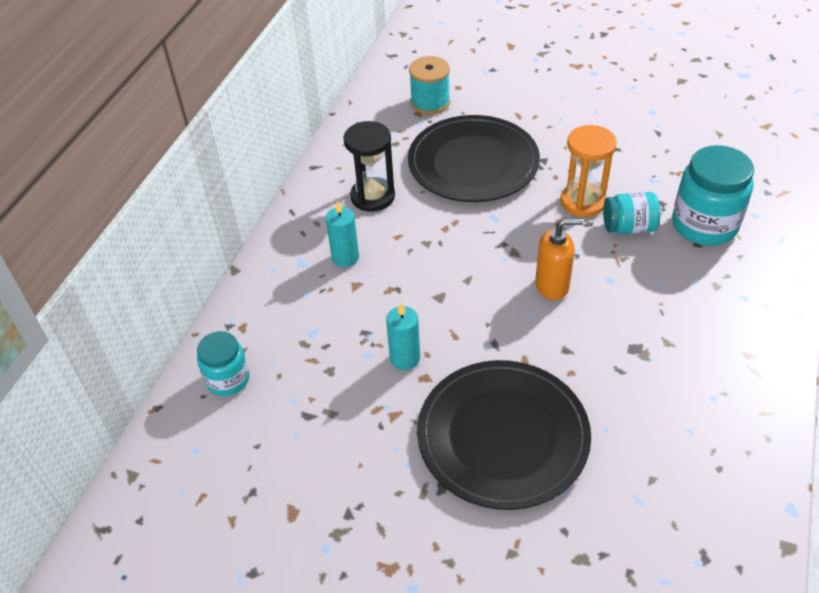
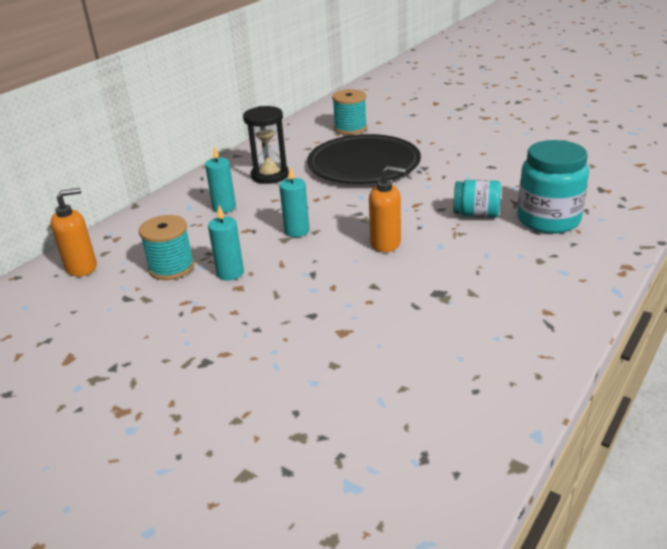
camera: 15 degrees right, 15 degrees down
(228, 379) = (82, 267): turquoise jar -> orange soap dispenser
(334, 361) = (171, 267): none -> turquoise spool
(447, 282) = (297, 231): none -> turquoise candle
(503, 436) = (281, 335): black plate -> none
(583, 202) = (444, 195): orange hourglass -> none

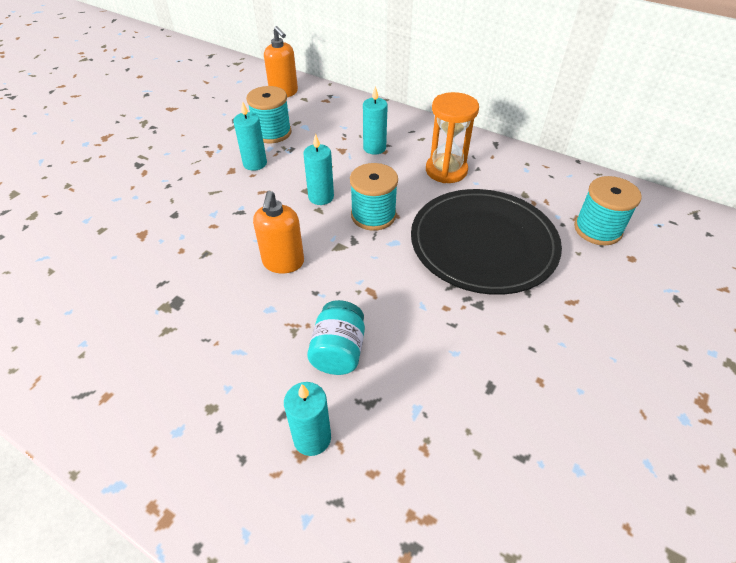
camera: 85 degrees right, 15 degrees up
(270, 175) = (446, 170): black hourglass -> orange hourglass
(326, 205) = (373, 215): none -> turquoise spool
(548, 220) = (312, 438): turquoise jar -> turquoise candle

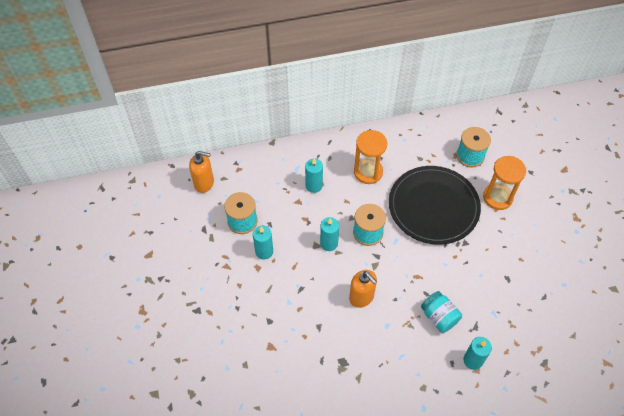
camera: 45 degrees left, 10 degrees up
(588, 291) = (497, 197): none -> orange hourglass

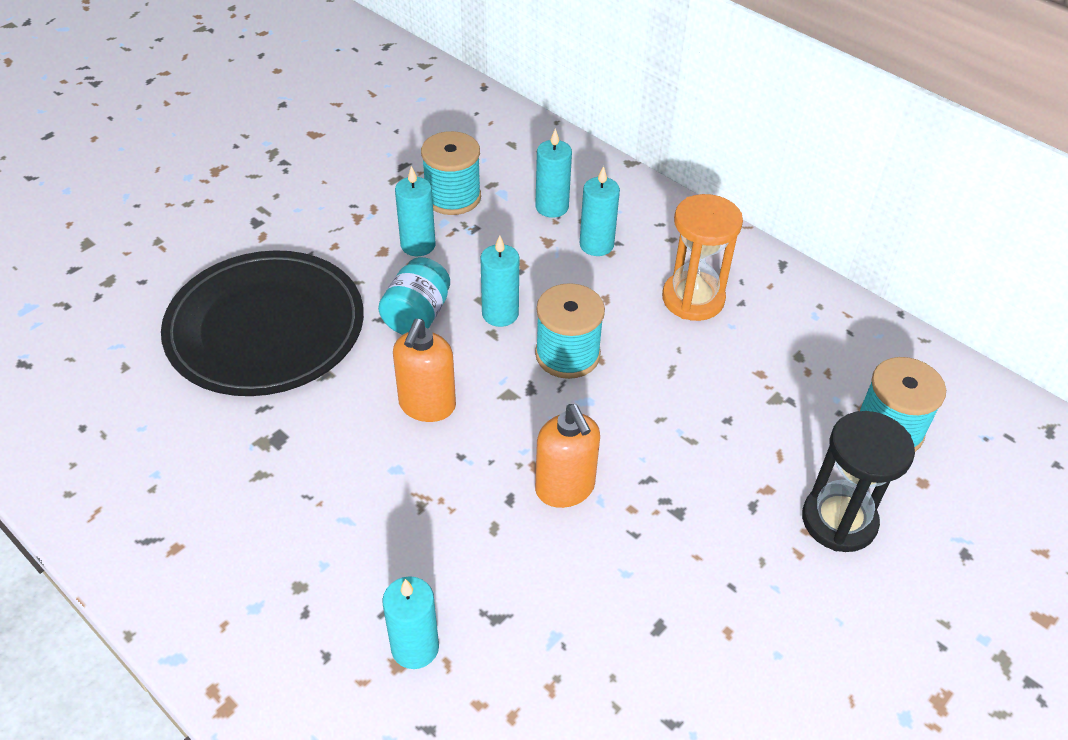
camera: 55 degrees right, 10 degrees down
(204, 183) = (483, 129): orange soap dispenser -> orange soap dispenser (565, 488)
(278, 188) = (552, 207): none -> turquoise candle
(433, 207) = (712, 424): black plate -> black plate (265, 328)
(439, 317) = (473, 543): turquoise jar -> turquoise jar (417, 315)
(497, 197) = (839, 520): orange hourglass -> black hourglass

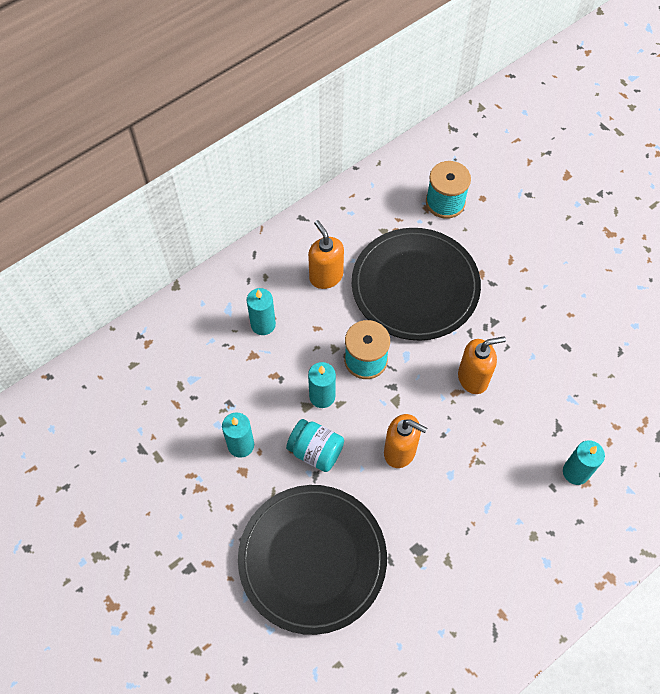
camera: 80 degrees left, 15 degrees up
(452, 197) = (190, 415): turquoise spool -> none
(552, 207) = (216, 347): turquoise candle -> none
(693, 299) = (326, 276): orange hourglass -> orange soap dispenser
(711, 402) = (415, 286): none -> black plate
(839, 520) = (505, 244): black hourglass -> none

